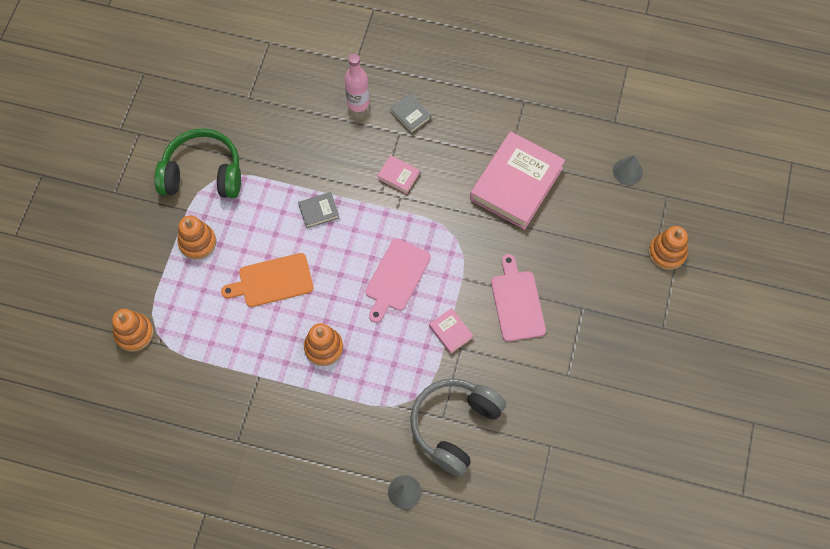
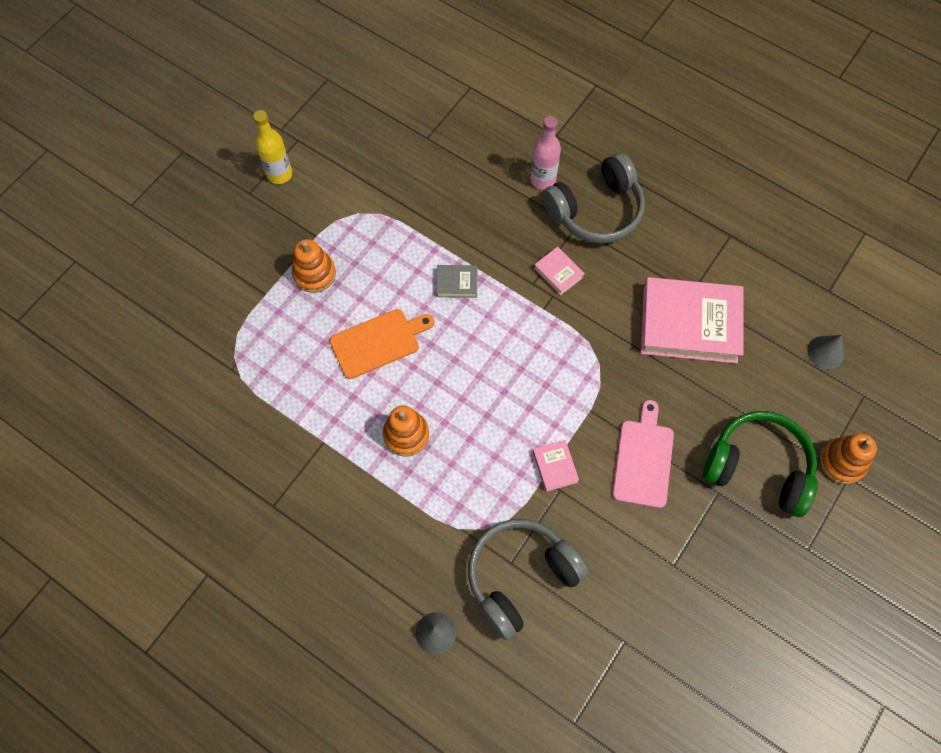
camera: 20 degrees right, 0 degrees up
(134, 168) = (279, 174): none -> yellow bottle
(134, 333) = (210, 349): orange stacking toy -> none
(203, 174) = (348, 203): green headphones -> green headphones (758, 467)
(272, 281) = (378, 342): orange cutting board -> orange cutting board turned 150 degrees clockwise
(396, 278) = (515, 384): pink cutting board -> none
(410, 115) = (596, 210): grey book -> grey headphones
(516, 184) = (689, 324): pink book -> pink book turned 45 degrees clockwise

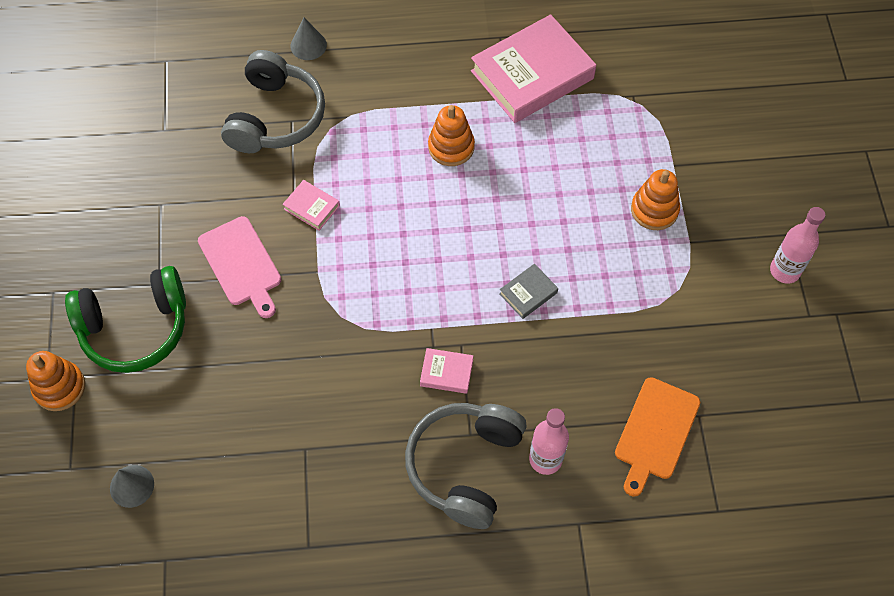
camera: 140 degrees right, 5 degrees down
(279, 174) = (784, 271): yellow bottle -> pink bottle
(378, 342) = (543, 196): orange cutting board -> orange cutting board (655, 432)
(689, 324) = (284, 415): pink book -> pink book (532, 75)

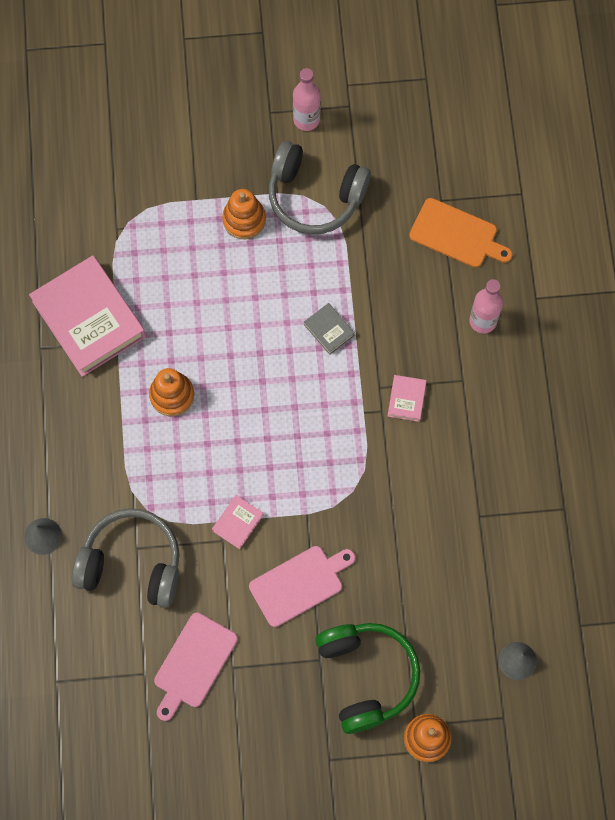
camera: 90 degrees left, 10 degrees up
(169, 171) = (193, 663): none -> pink cutting board
(465, 466) = (491, 384): grey headphones -> grey headphones (315, 196)

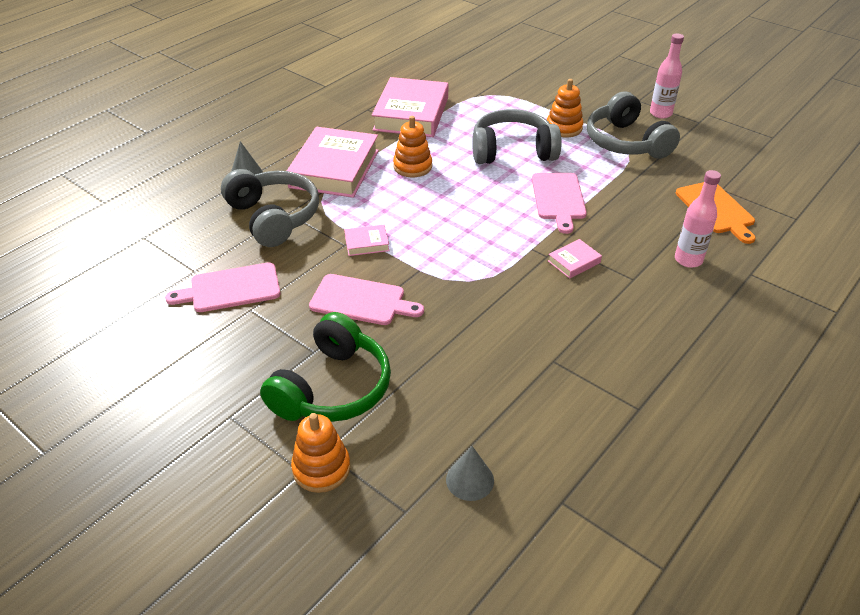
camera: 45 degrees right, 30 degrees down
(110, 459) = (334, 169): none -> pink book
(232, 296) = (512, 151): none -> grey headphones
(329, 330) = (558, 198): grey book -> pink cutting board

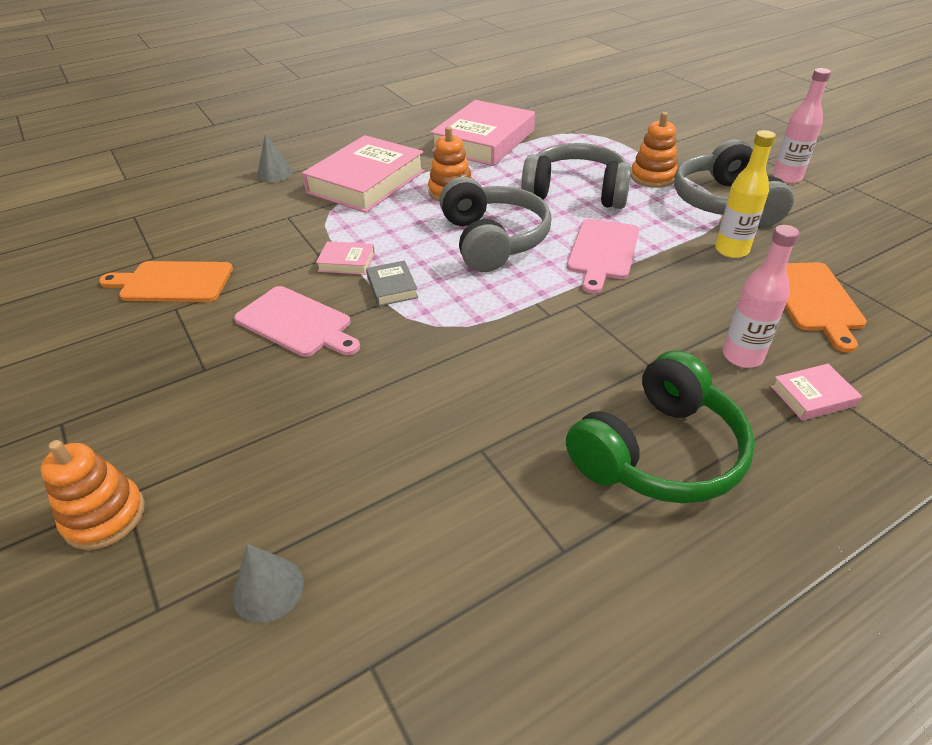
camera: 20 degrees right, 0 degrees up
(231, 288) = (172, 282): pink cutting board -> orange cutting board
(273, 217) = (270, 219): grey headphones -> grey headphones (493, 240)
(332, 388) = (192, 417): green headphones -> green headphones (659, 452)
(417, 257) = (392, 287): none -> grey book
(574, 262) = (581, 329): pink book -> pink book (813, 396)
(647, 181) = (731, 250): none -> yellow bottle

